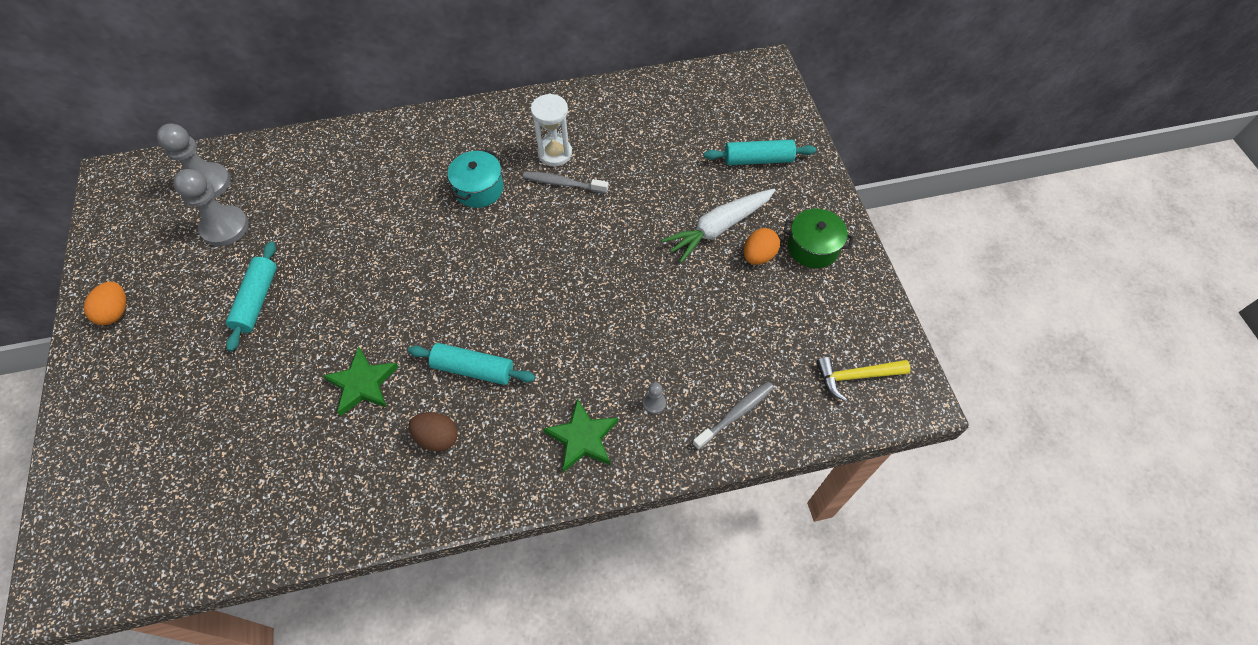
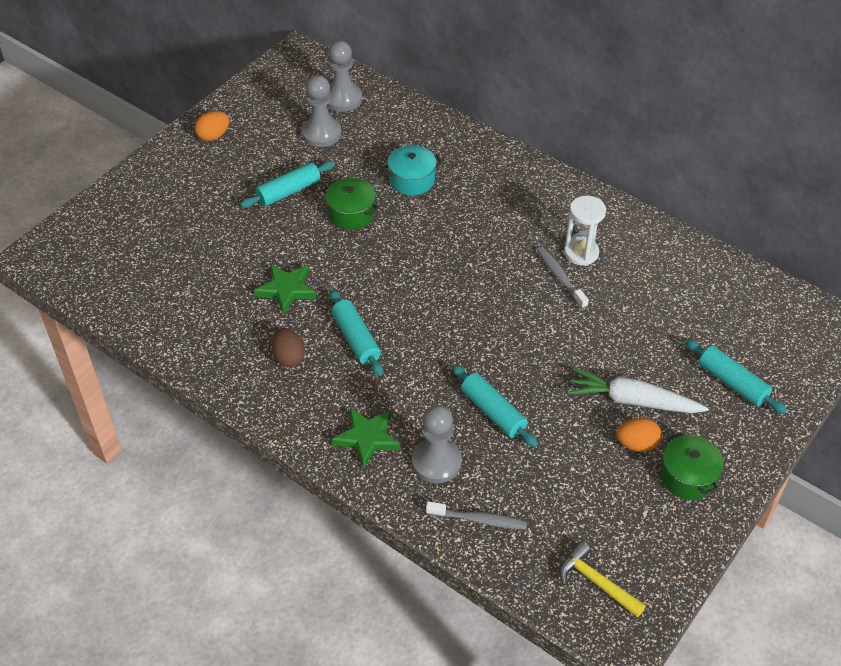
camera: 50 degrees right, 10 degrees down
(339, 272) = (351, 213): none -> green pot
(479, 189) = (499, 234): turquoise pot -> turquoise pot (412, 180)
(643, 325) = (493, 412): none -> turquoise rolling pin
(654, 403) = (436, 462): grey pawn -> grey pawn, size x2.25

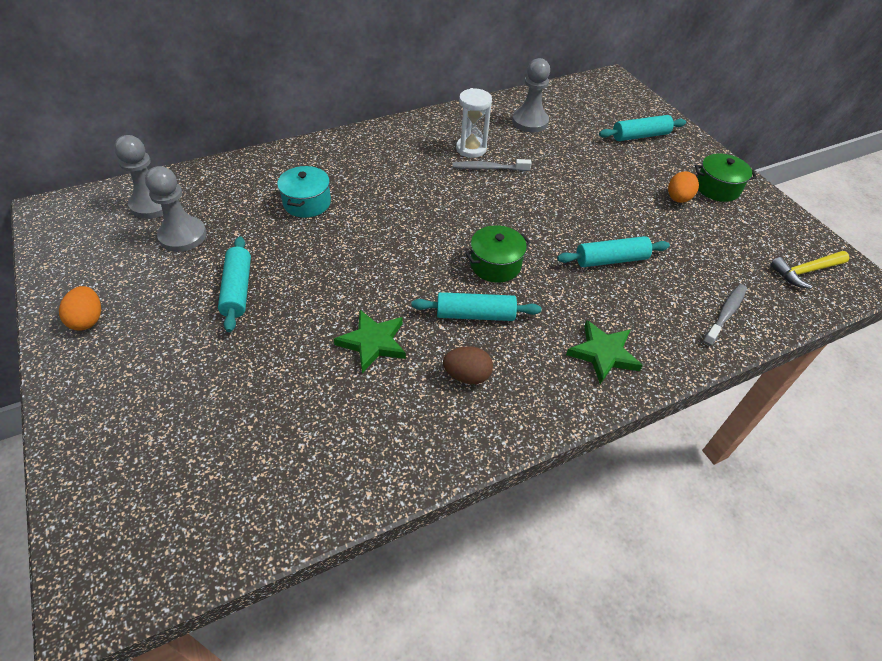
camera: 65 degrees left, 0 degrees up
(351, 213) = (311, 256): green pot -> green pot (495, 265)
(436, 462) = (652, 316): grey pawn -> grey pawn (530, 122)
(633, 401) = (635, 184): white carrot -> none

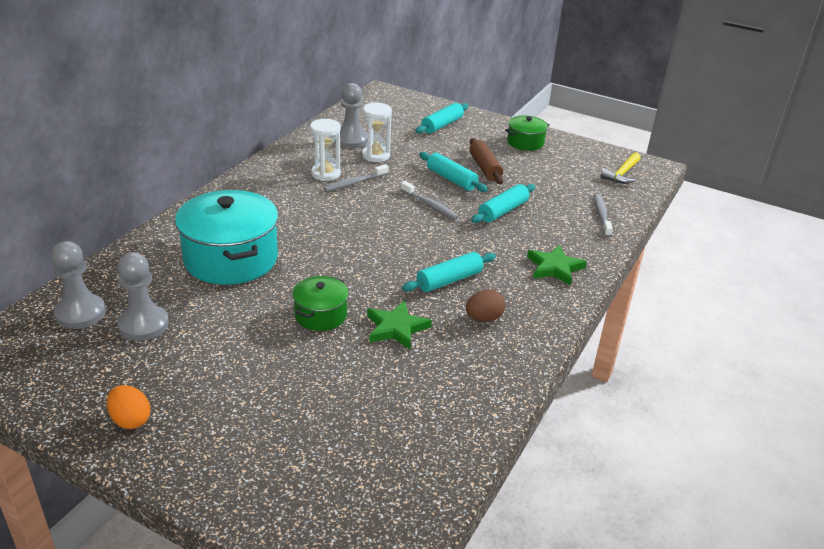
camera: 35 degrees left, 15 degrees down
(237, 290) = (245, 341): turquoise rolling pin -> turquoise rolling pin (451, 179)
(307, 203) = (231, 258): turquoise pot -> turquoise pot, size x1.93
(495, 265) = (429, 244): green pot -> green pot (321, 315)
(537, 147) = (376, 155): none -> white hourglass
(538, 222) = (430, 205): none -> grey toothbrush
(639, 201) = (484, 168): none -> brown rolling pin
(678, 199) = (507, 158): orange egg -> none

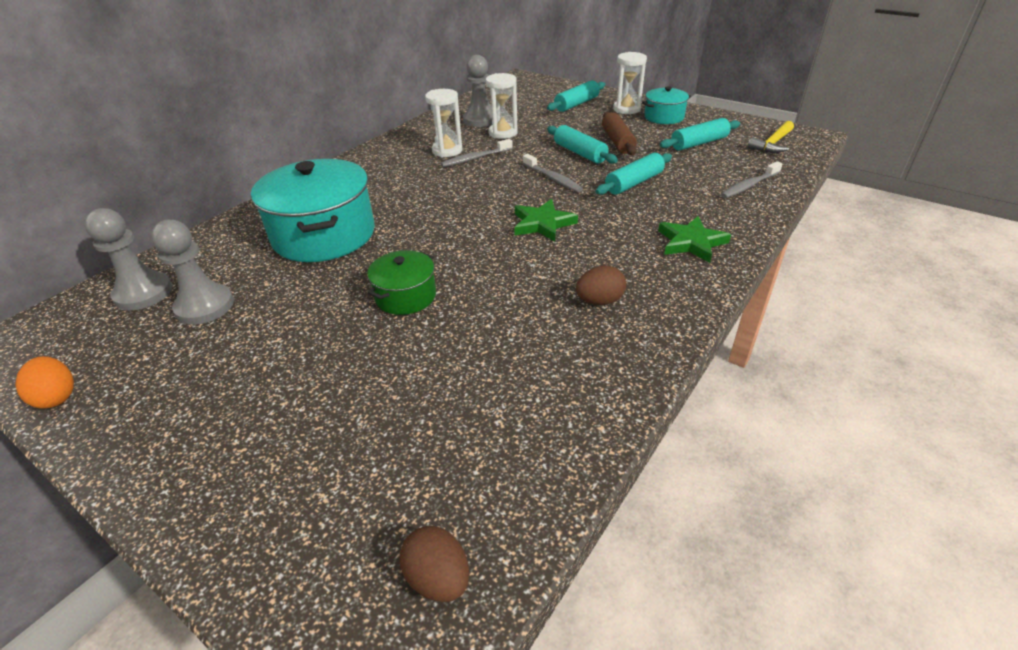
camera: 10 degrees right, 5 degrees up
(130, 420) = (144, 422): orange egg -> orange egg (57, 397)
(393, 514) = (438, 578): none -> brown egg
(396, 328) = (491, 312): green star -> green star (542, 224)
(449, 280) = (563, 257): turquoise rolling pin -> turquoise rolling pin (699, 143)
(490, 132) = (626, 109): none -> white hourglass
(525, 142) = (664, 117): green pot -> turquoise pot
(601, 215) = (749, 186): grey toothbrush -> grey toothbrush turned 135 degrees counterclockwise

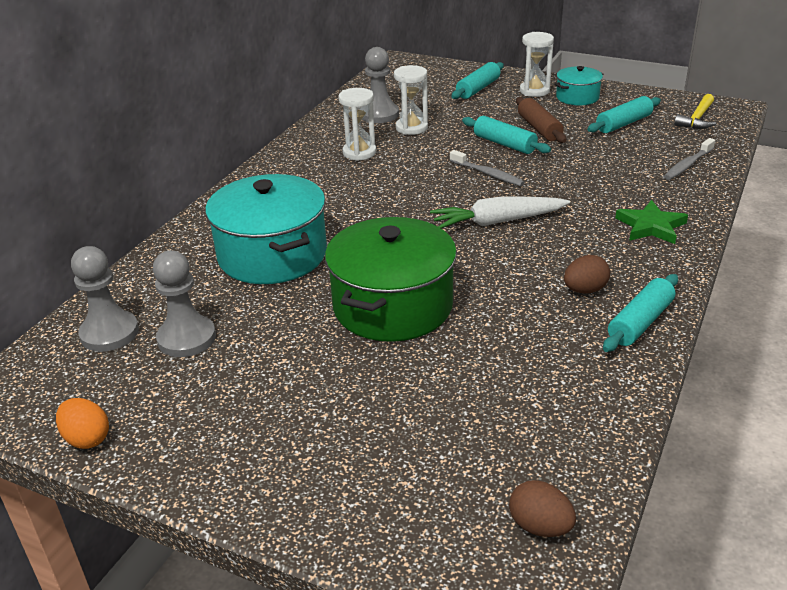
camera: 10 degrees left, 5 degrees down
(406, 296) = (392, 306): green pot -> green pot, size x1.93
(475, 158) = (395, 159): grey toothbrush -> none
(542, 224) = (498, 222): green star -> white carrot
(634, 183) = (573, 171): turquoise rolling pin -> turquoise rolling pin (640, 322)

